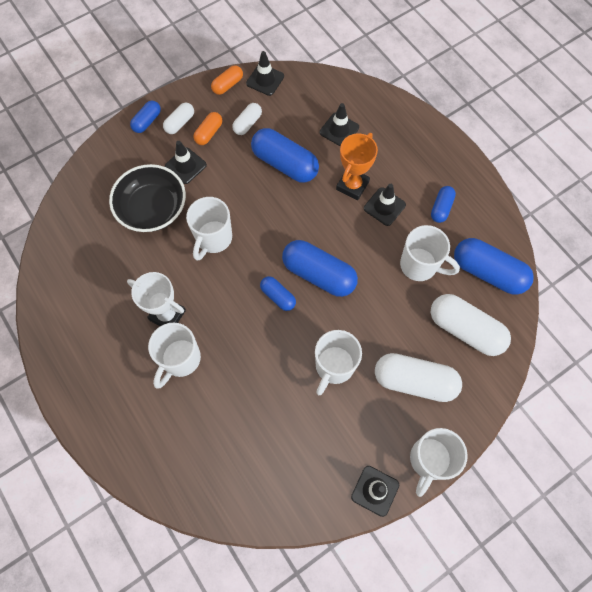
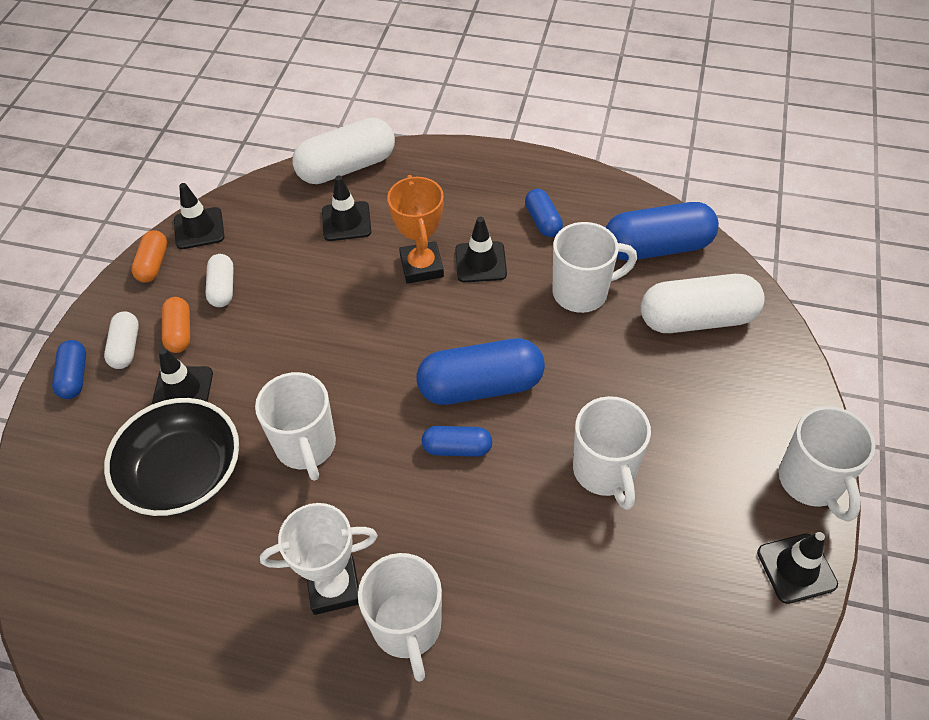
camera: 40 degrees left, 15 degrees down
(285, 164) = (315, 299): blue capsule -> none
(414, 381) = (705, 413): white capsule -> white capsule (347, 167)

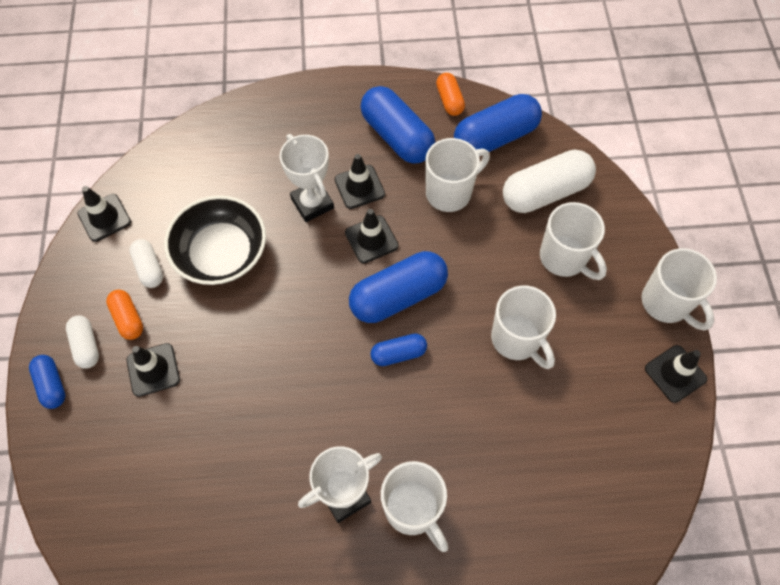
camera: 20 degrees left, 10 degrees up
(153, 264) = (77, 262): orange capsule -> orange capsule (449, 100)
(183, 473) = (184, 441): black bowl -> black bowl (221, 253)
(306, 446) = (277, 388): white mug -> white mug (564, 258)
(346, 221) = (232, 178): black traffic cone -> black traffic cone (371, 239)
(347, 167) = (213, 126): white capsule -> none
(421, 266) = (312, 203): orange trophy -> white trophy
(543, 221) = (397, 136): blue capsule -> blue capsule, size x1.89

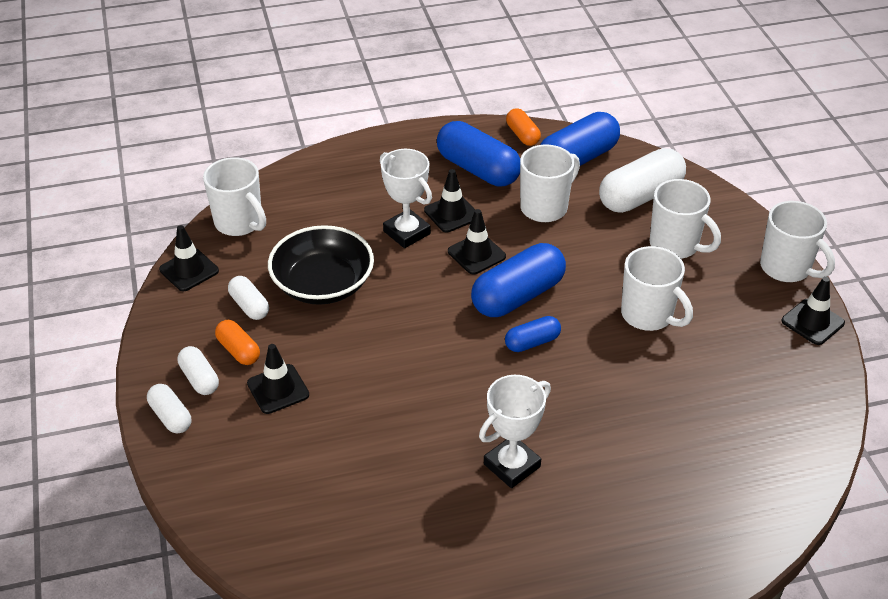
camera: 10 degrees left, 20 degrees down
(52, 385) = (171, 416): blue capsule -> white capsule
(413, 509) = (585, 466): white mug -> white mug (239, 223)

